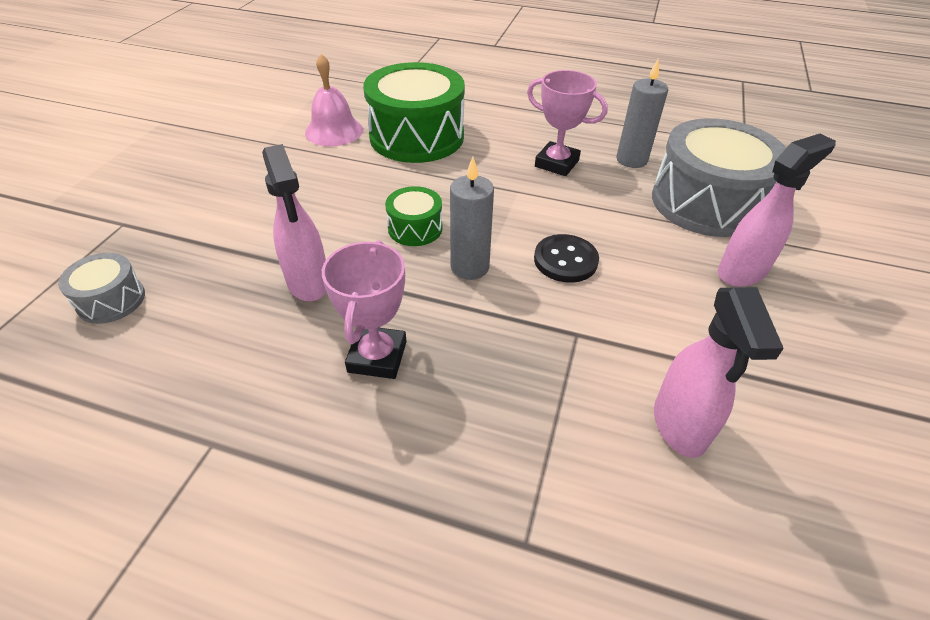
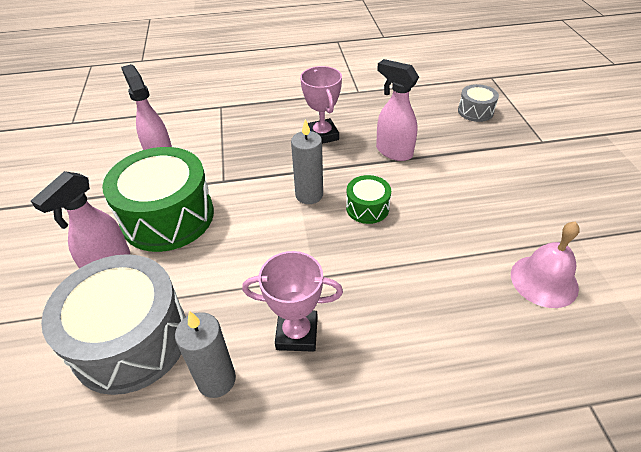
camera: 155 degrees right, 0 degrees up
(417, 137) = (462, 310): green drum -> green drum (168, 217)
(565, 260) = (247, 224): black button -> none

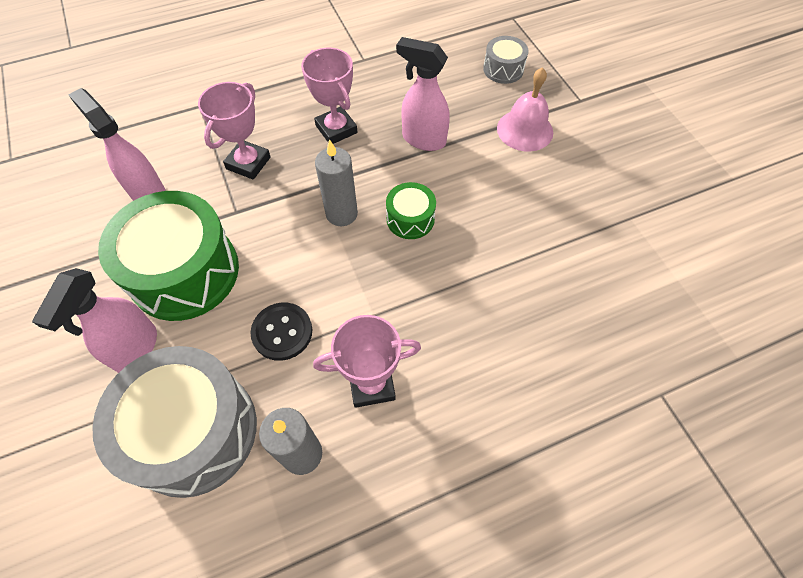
camera: 15 degrees left, 15 degrees up
(231, 276) = (282, 332): none -> black button
(244, 149) = (248, 163): none -> pink trophy
(544, 280) = (604, 272): pink bell -> pink bell (525, 130)

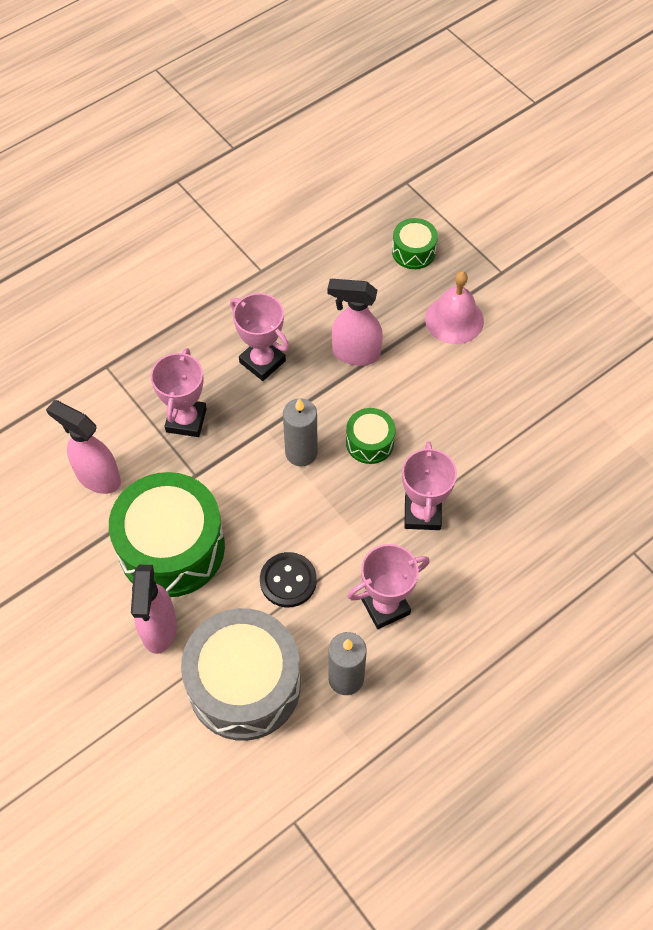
camera: 15 degrees left, 0 degrees up
(441, 298) = (422, 513): none -> pink trophy
(503, 69) = (413, 251): grey drum -> green drum

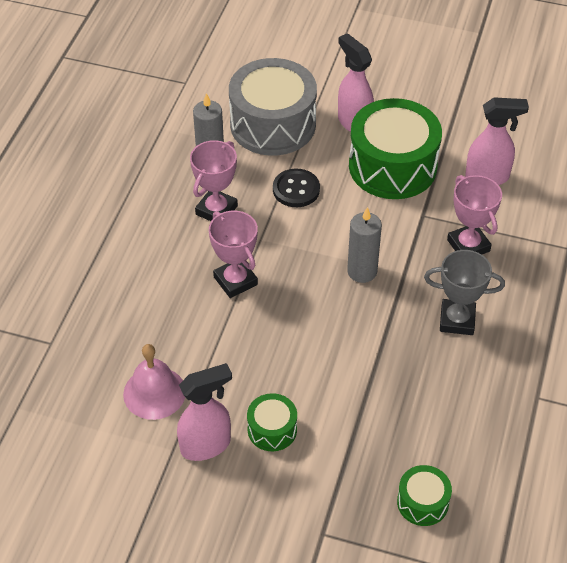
camera: 145 degrees right, 10 degrees down
(262, 361) = (457, 320): pink trophy -> grey trophy
(355, 353) = (389, 371): pink spray bottle -> pink spray bottle (206, 445)
(369, 442) = (316, 308): green drum -> green drum (272, 429)
(454, 319) = (330, 454): pink bell -> pink bell (154, 392)

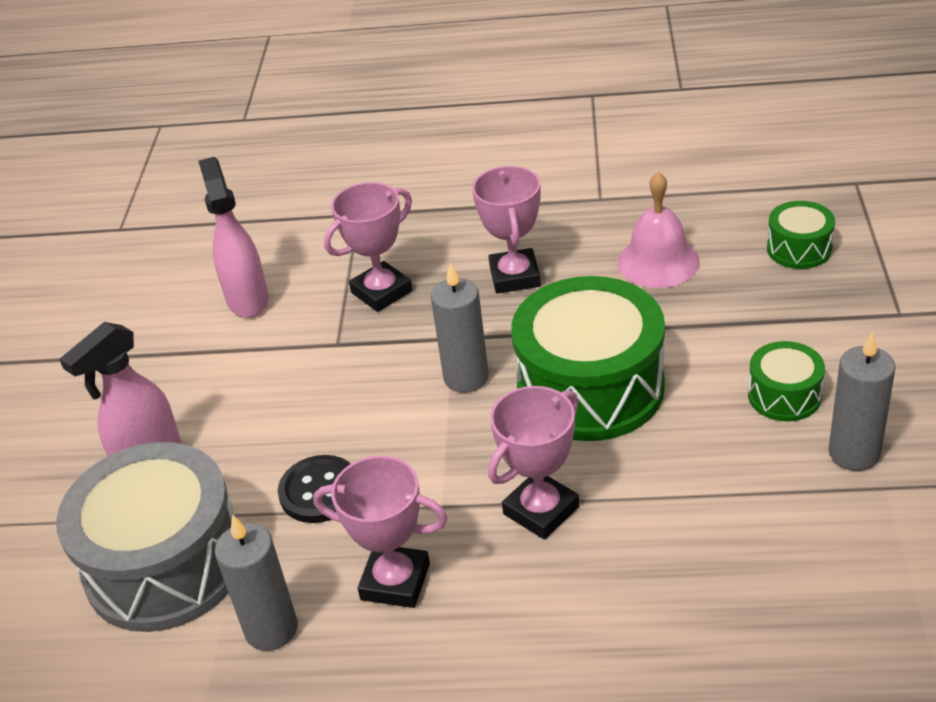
camera: 100 degrees left, 10 degrees down
(154, 392) = (804, 541): pink bell -> pink bell (658, 262)
(206, 445) = (854, 453): pink spray bottle -> grey candle
(392, 166) = (243, 395): green drum -> green drum (590, 388)
(457, 320) = (515, 276): grey trophy -> pink trophy

